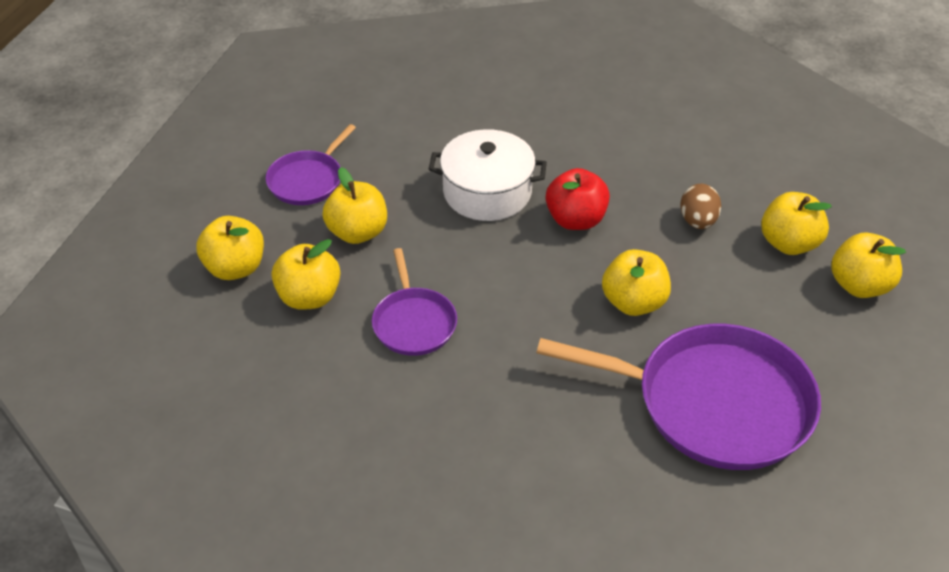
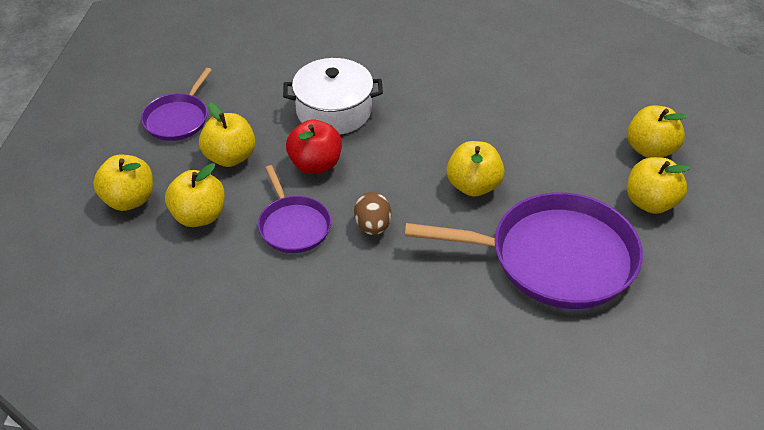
camera: 10 degrees left, 0 degrees up
(575, 220) = (412, 125): red apple -> red apple (315, 164)
(698, 221) = (512, 114): brown egg -> brown egg (372, 226)
(789, 243) = (588, 123): yellow apple -> yellow apple (650, 203)

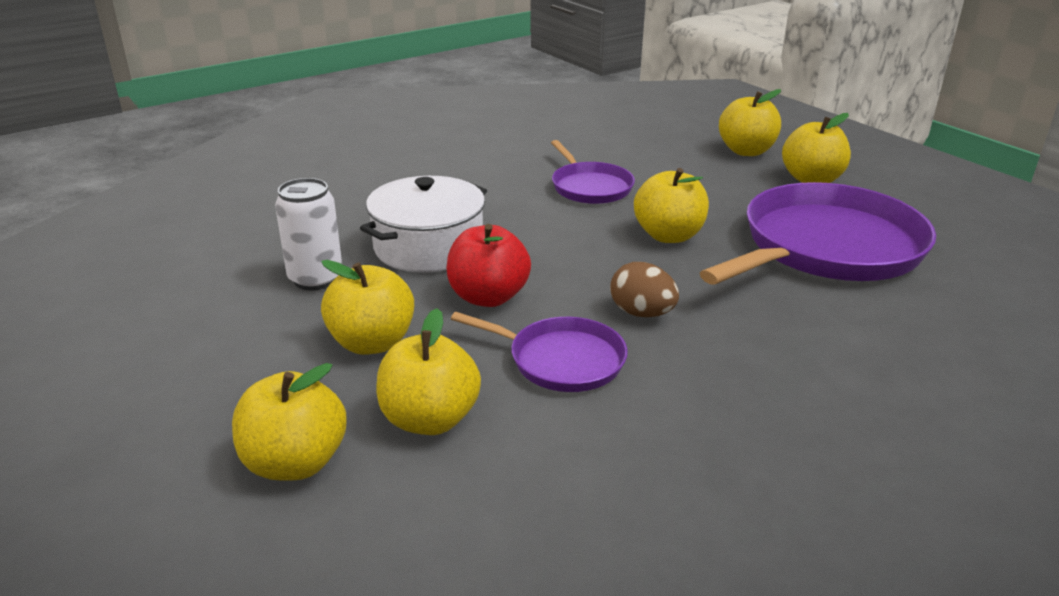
camera: 45 degrees left, 15 degrees down
(178, 119) = (233, 343): purple pan -> purple pan (590, 187)
(255, 100) = (315, 279): none -> white can

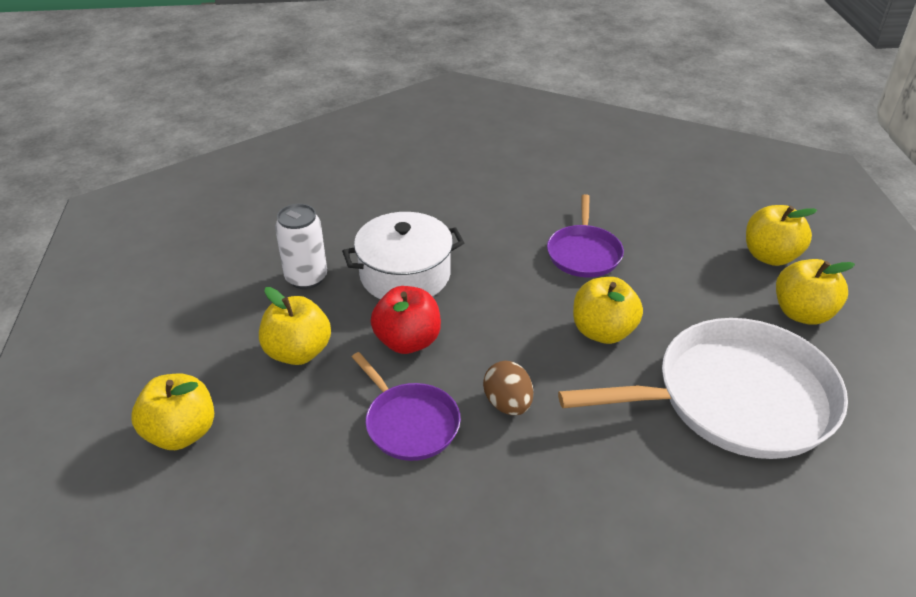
camera: 30 degrees right, 10 degrees up
(429, 419) = (282, 435): yellow apple -> none
(826, 247) = (735, 398): purple pan -> white pan

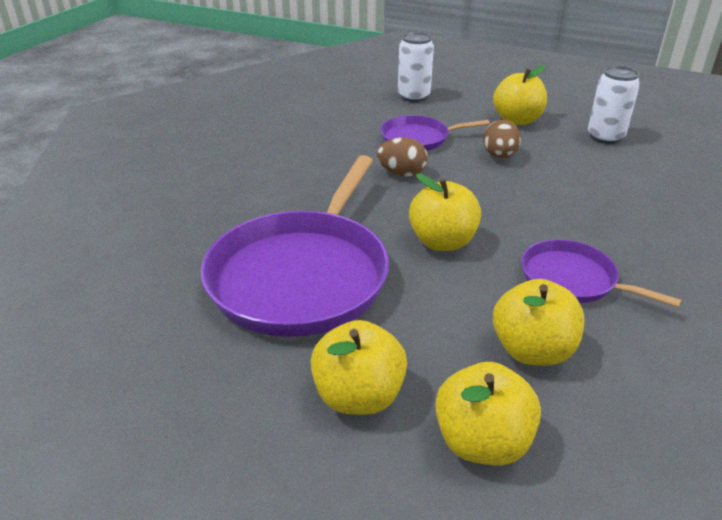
camera: 120 degrees right, 5 degrees down
(181, 433) = (471, 83): yellow apple -> yellow apple (532, 350)
(271, 481) = (413, 97): none -> white can
(405, 275) = (587, 175): white pot -> none
(408, 341) = (499, 156): red apple -> brown egg
(735, 398) = (302, 275): white pan -> purple pan

